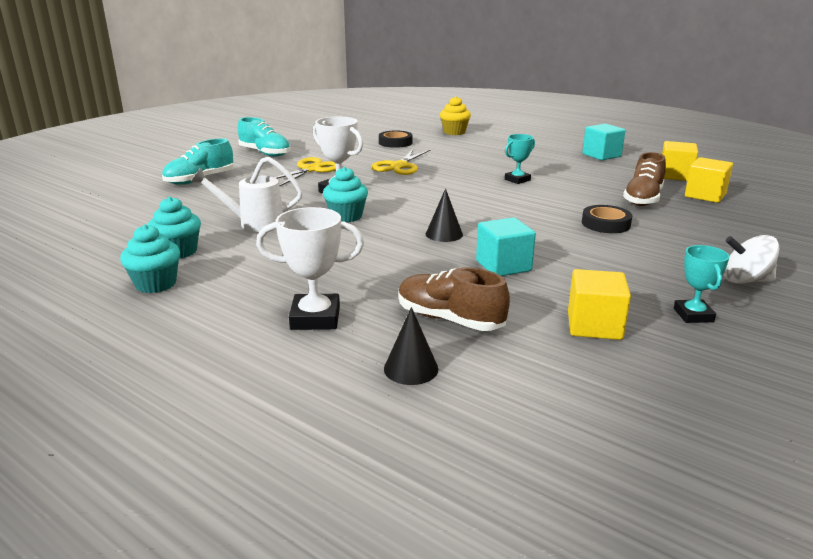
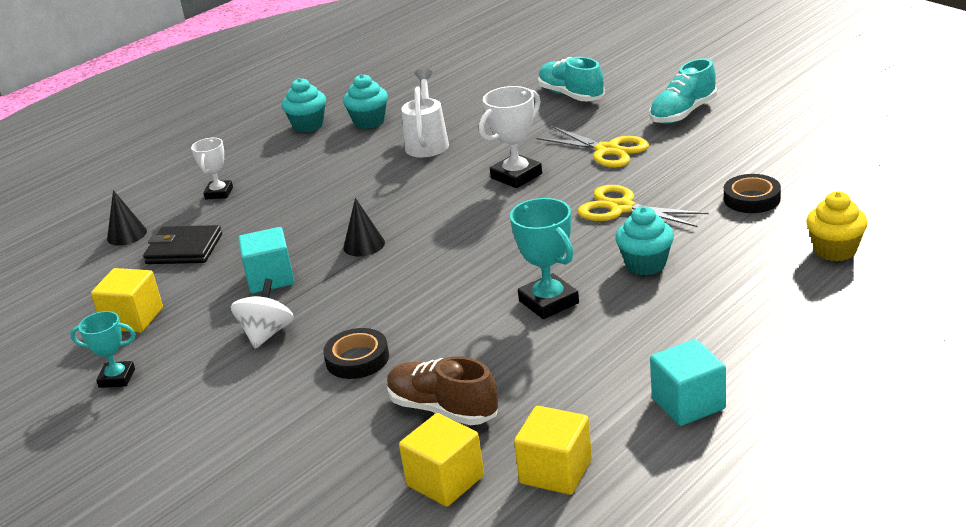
camera: 100 degrees right, 5 degrees up
(315, 318) = (219, 193): white trophy -> white trophy, size x0.65
(346, 216) = (433, 187): turquoise cupcake -> turquoise cupcake (645, 264)
(449, 319) = (184, 249): brown shoe -> black wallet
(517, 180) = (549, 302): turquoise trophy -> turquoise trophy, size x1.55
(745, 280) = (161, 434): white spinning top -> white spinning top (267, 334)

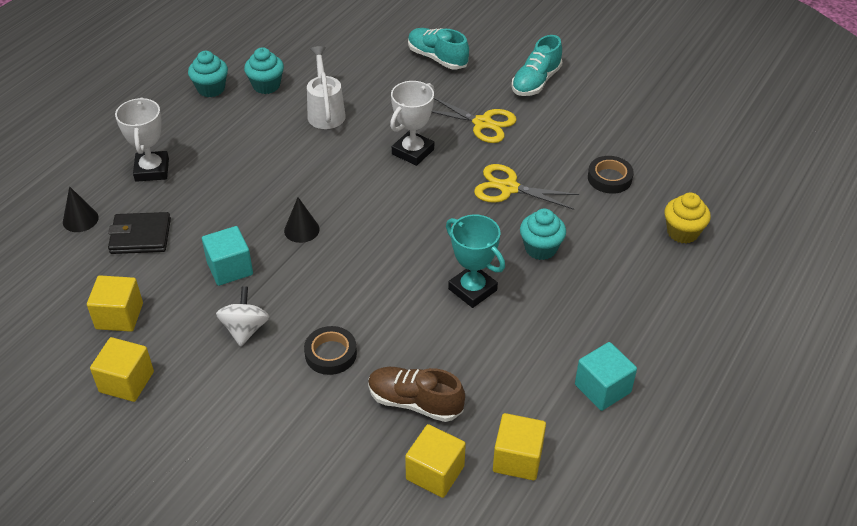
camera: 15 degrees left, 15 degrees up
(117, 378) = (126, 382): turquoise trophy -> yellow cube
(219, 193) = (152, 170): white trophy -> white trophy, size x1.55

